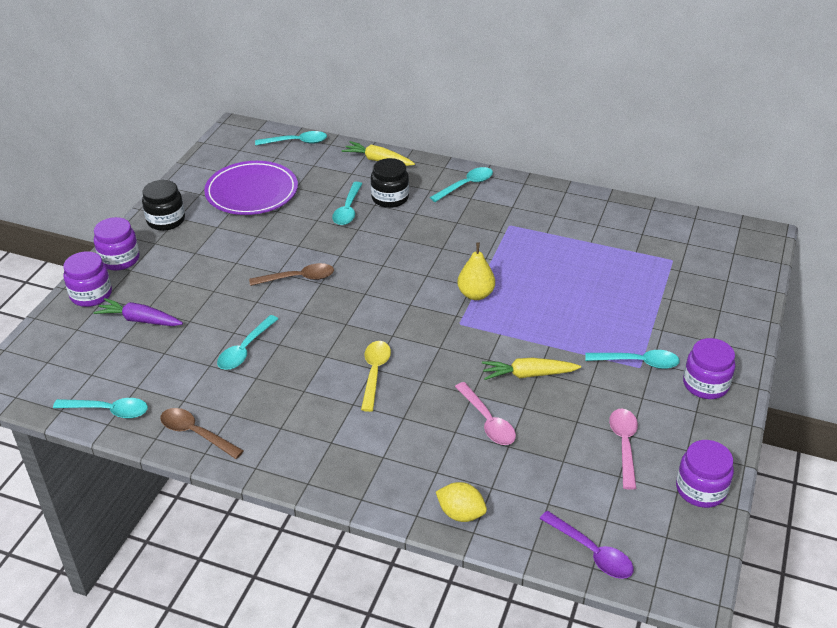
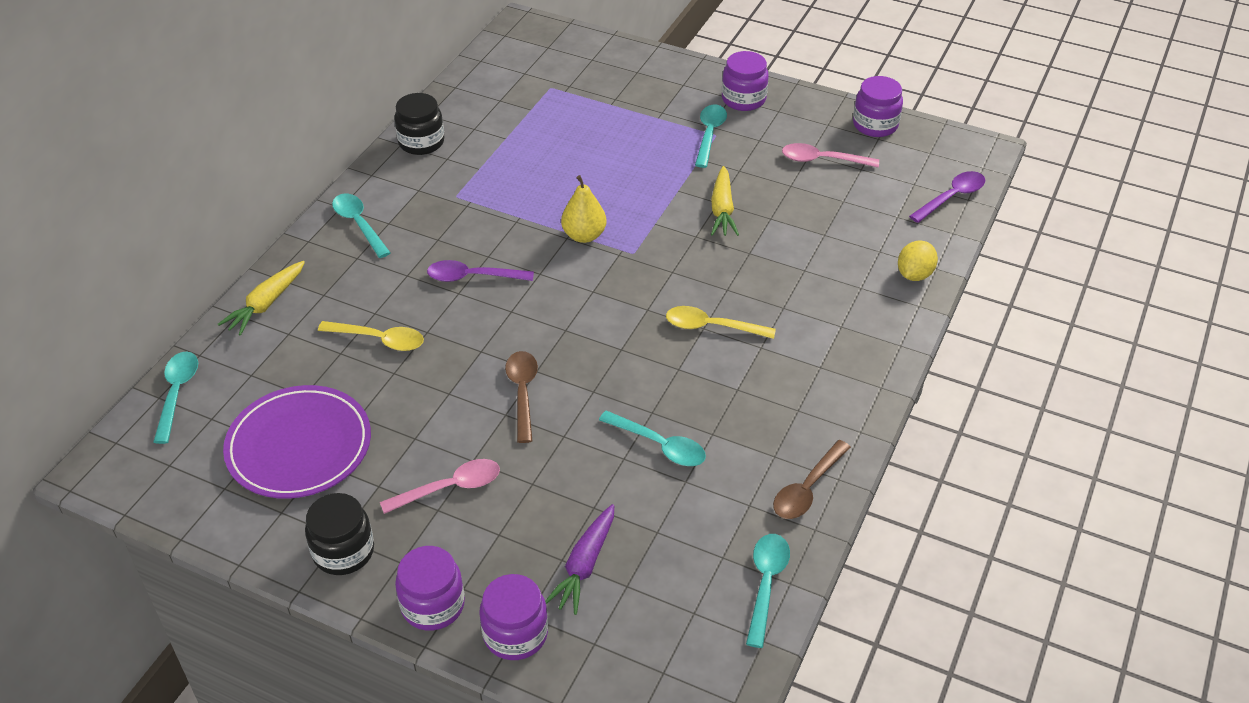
camera: 85 degrees left, 5 degrees up
(348, 209) = (379, 339): turquoise spoon -> yellow spoon
(390, 198) = (364, 297): black jar -> black jar (421, 142)
(417, 243) = (473, 277): none -> purple spoon
(487, 421) = (789, 245): pink spoon -> pink spoon (449, 488)

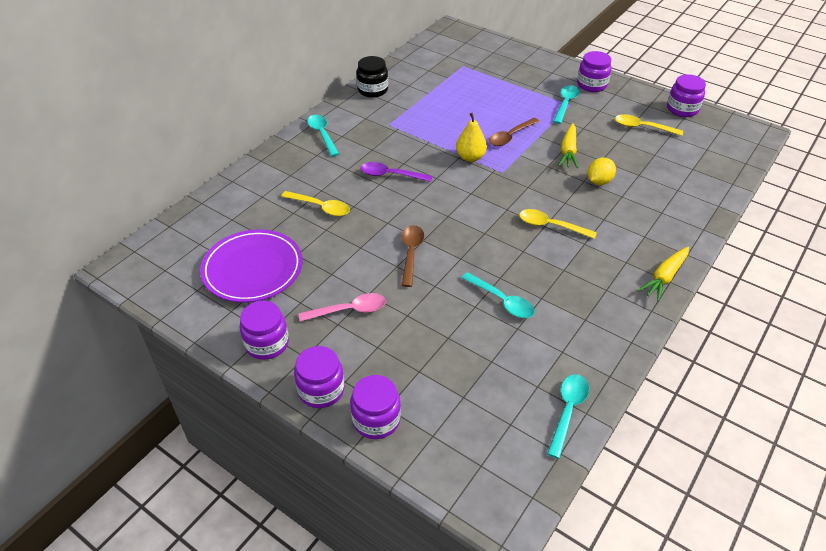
camera: 10 degrees right, 0 degrees up
(177, 394) = (181, 225): turquoise spoon -> none
(266, 304) = (252, 176): yellow carrot -> yellow carrot (664, 277)
(343, 551) = (267, 343): black jar -> purple jar
(585, 565) = (435, 377): purple carrot -> none
(807, 488) = (607, 345): brown spoon -> brown spoon (510, 136)
(822, 160) = (642, 127): pink spoon -> yellow spoon
(914, 274) = (702, 208): yellow lemon -> yellow lemon (599, 181)
(951, 197) = (733, 160): purple spoon -> none

